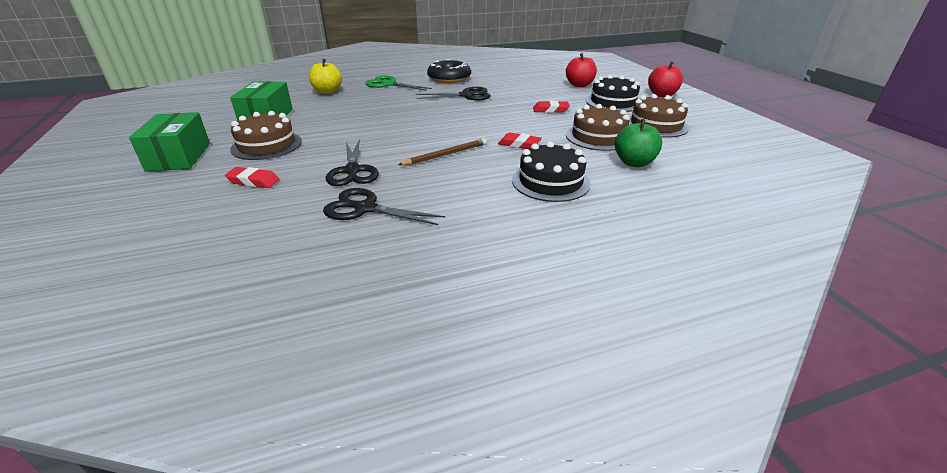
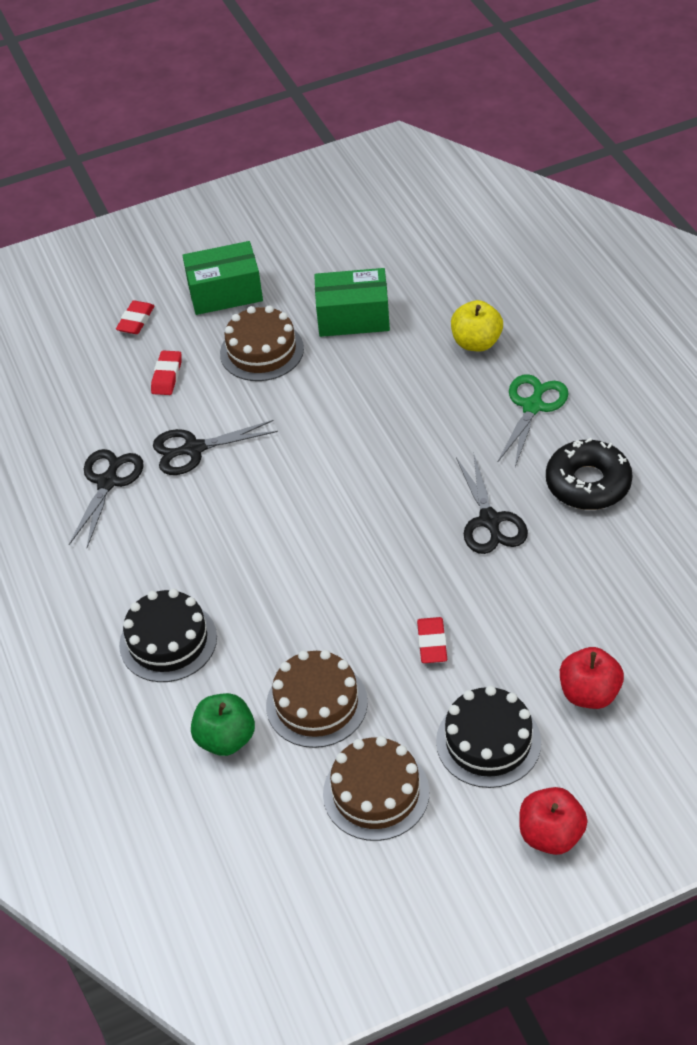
camera: 90 degrees right, 15 degrees up
(446, 155) = (242, 528): brown pencil -> none
(519, 144) = (281, 605): red eraser -> red eraser (136, 321)

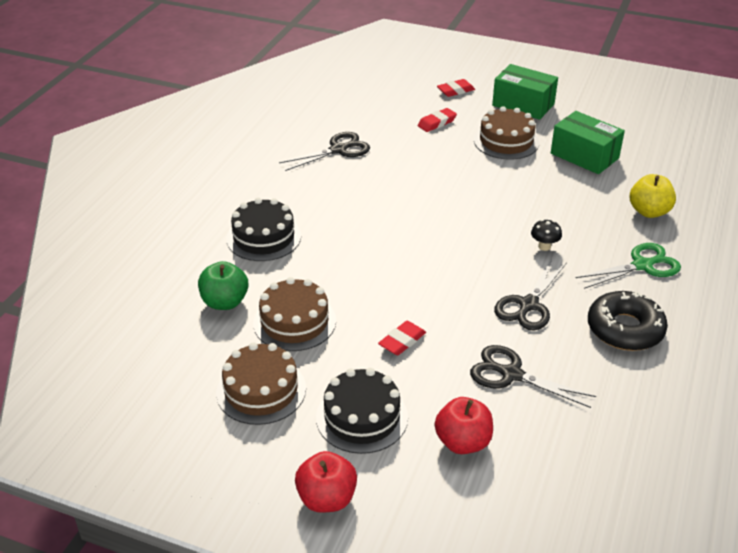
camera: 40 degrees right, 10 degrees down
(193, 449) = (403, 162): black scissors -> black scissors (511, 374)
(433, 448) = (544, 246): none -> black mushroom

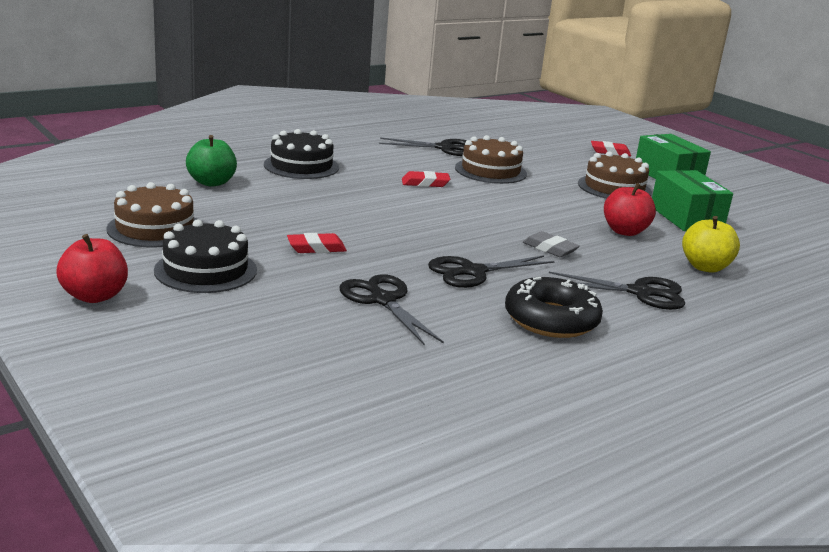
camera: 30 degrees right, 15 degrees down
(294, 322) = (246, 208): brown cake -> brown cake (490, 171)
(437, 123) = (561, 161): red eraser -> red eraser (425, 183)
(463, 442) = (265, 316): red apple -> red apple (625, 231)
(544, 246) = (550, 249): black mushroom -> grey eraser
(642, 265) = (640, 293): green scissors -> black scissors

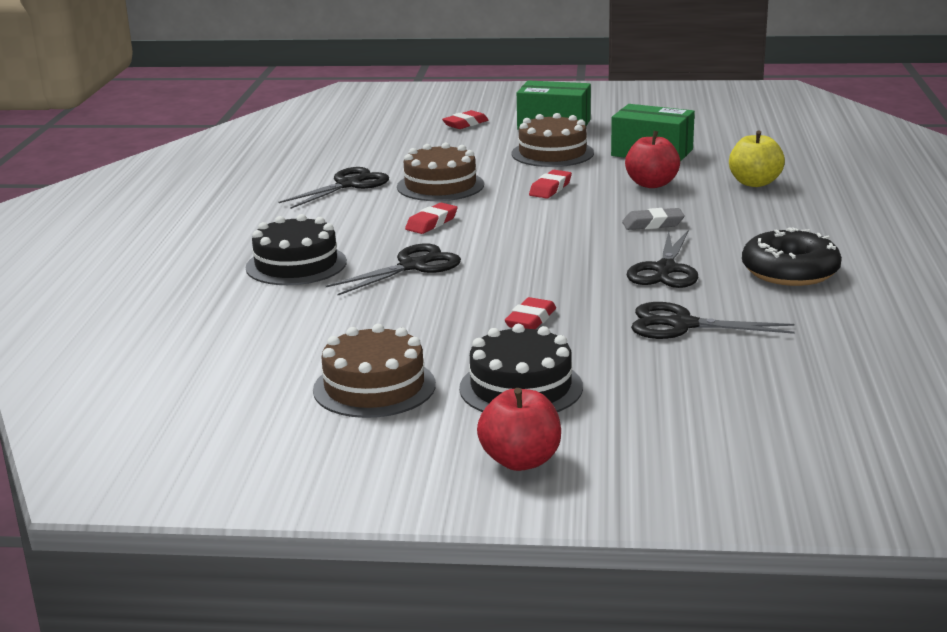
camera: 45 degrees left, 0 degrees up
(212, 182) = (278, 323): green apple -> none
(549, 202) = (550, 189): none -> red eraser
(640, 293) = (776, 222): black scissors -> black scissors (413, 266)

